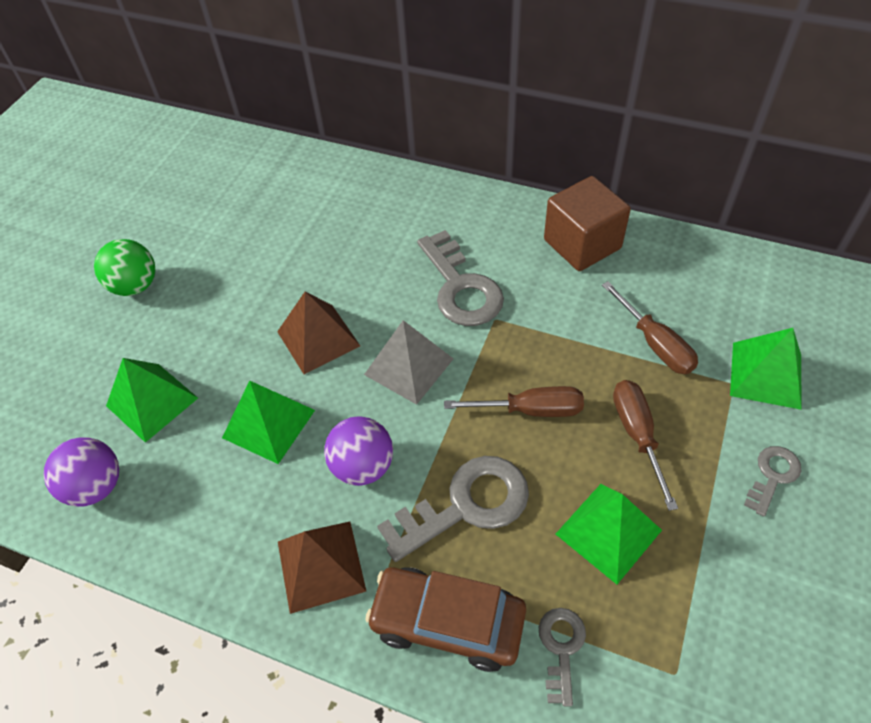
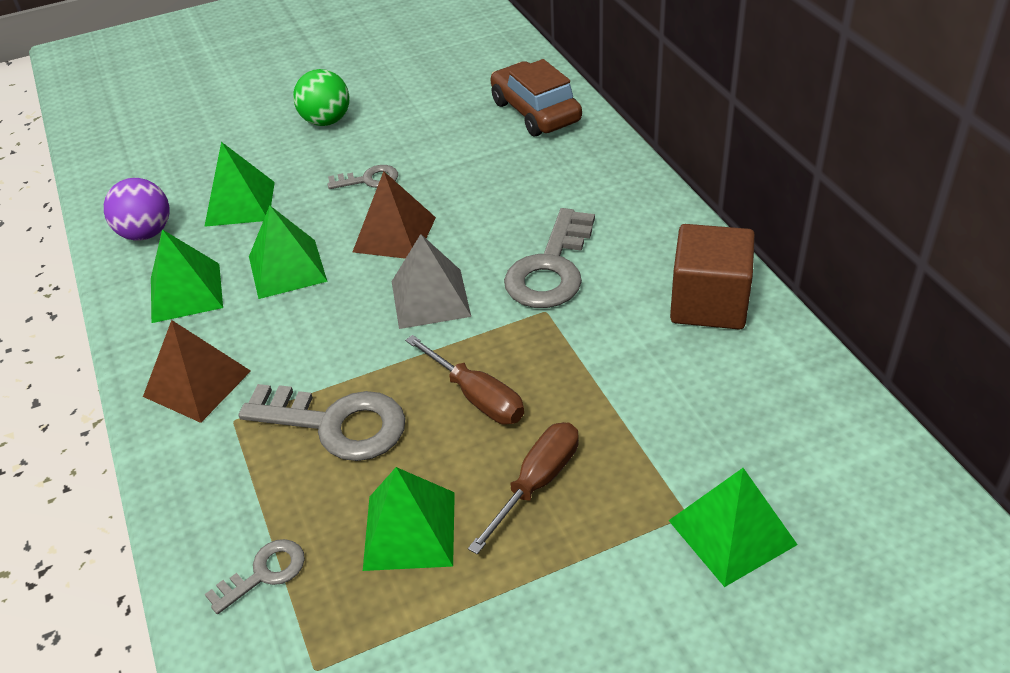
camera: 45 degrees right, 10 degrees down
(207, 506) = (186, 292): none -> green pyramid
(363, 466) = (306, 342): purple ball -> none
(447, 622) = (219, 487): brown car -> brown car (535, 112)
(655, 343) = (659, 427): brown screwdriver -> none
(773, 476) = (611, 613): grey key -> grey key (369, 180)

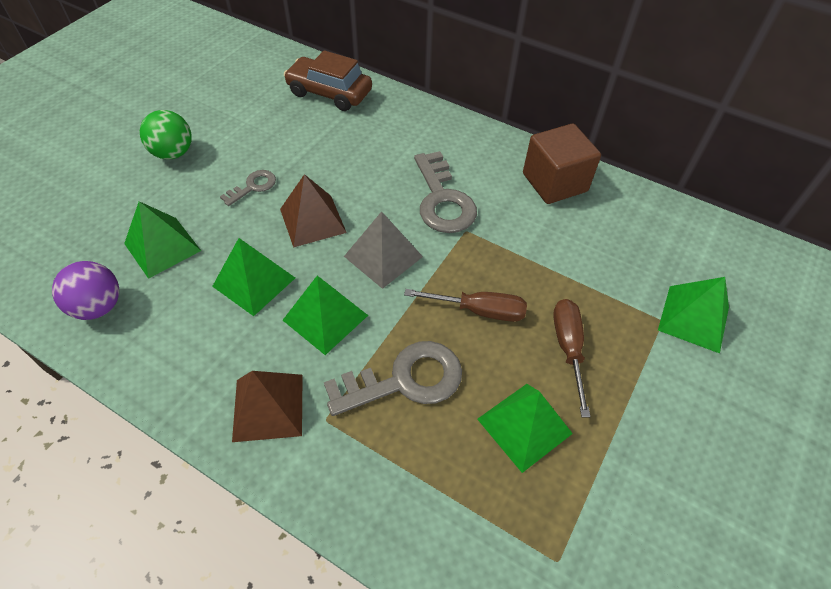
camera: 40 degrees left, 10 degrees up
(186, 292) = (186, 339): green pyramid -> green pyramid (325, 318)
(264, 573) = (460, 518): grey key -> none

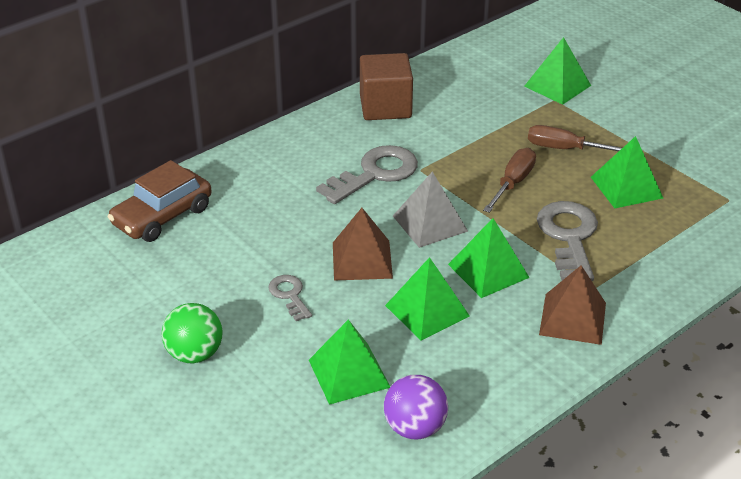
camera: 70 degrees left, 15 degrees down
(442, 200) = (375, 174): grey key -> grey key turned 45 degrees counterclockwise

